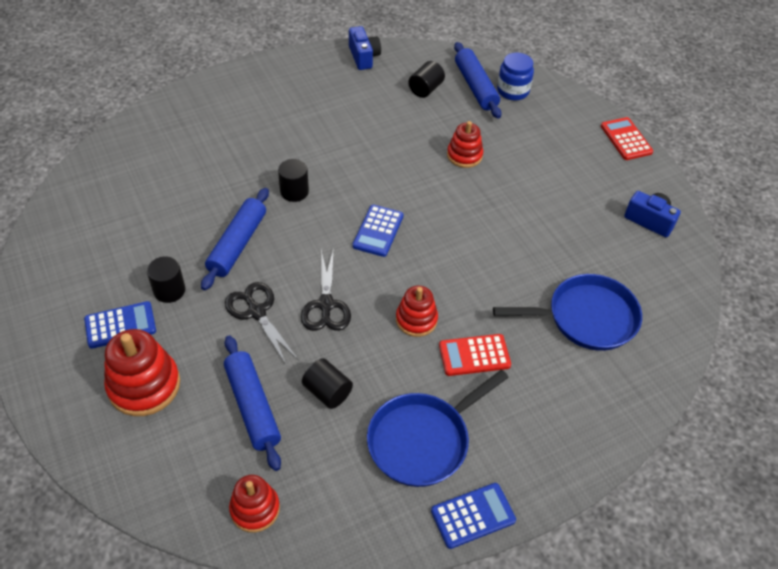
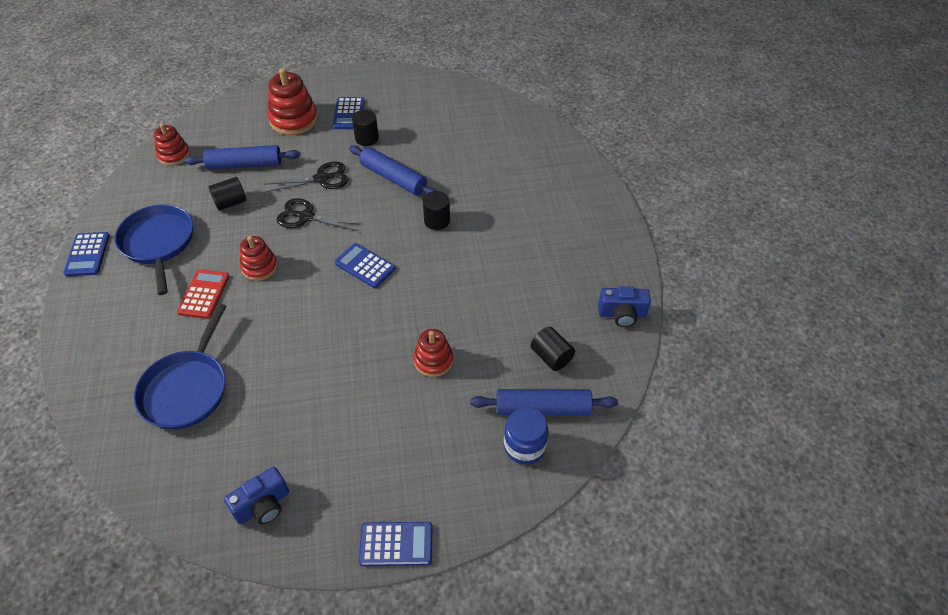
camera: 110 degrees right, 0 degrees up
(626, 139) = (396, 544): red calculator -> blue calculator

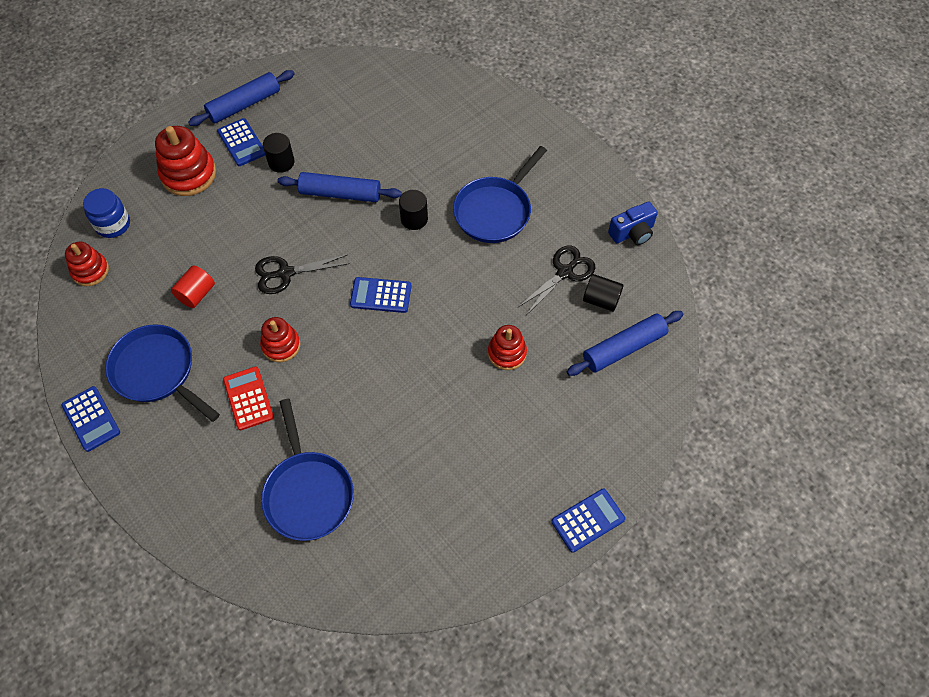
camera: 30 degrees left, 10 degrees up
(231, 202) = (196, 294): black cylinder -> red cylinder
(245, 164) = (177, 247): blue rolling pin -> blue rolling pin (244, 104)
(263, 505) = (458, 552): blue camera -> none
(321, 178) = (269, 226): black scissors -> black scissors (565, 272)
(509, 243) = (495, 211): none -> blue pan
(524, 446) = (631, 387): blue jar -> blue jar (113, 224)

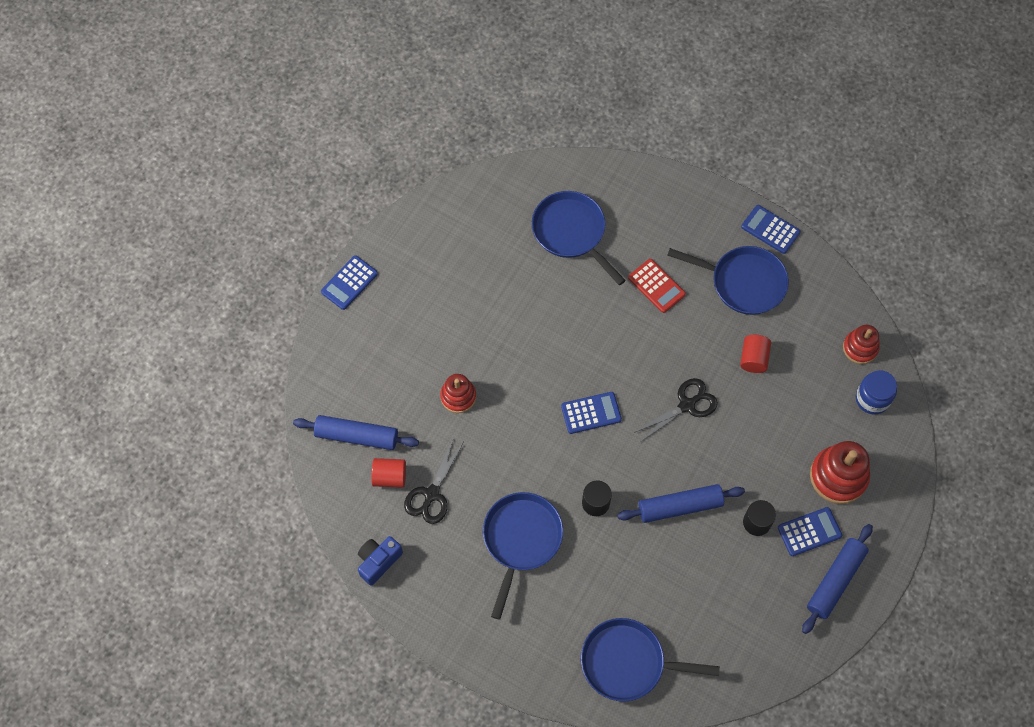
camera: 160 degrees right, 5 degrees up
(241, 143) = (809, 532): blue calculator -> blue calculator turned 120 degrees clockwise
(281, 345) = (654, 338): red stacking toy -> none
(443, 101) = (628, 662): none -> blue pan
(601, 300) = (390, 477): black cylinder -> red cylinder
(624, 348) = (357, 436): blue rolling pin -> blue rolling pin turned 60 degrees clockwise

